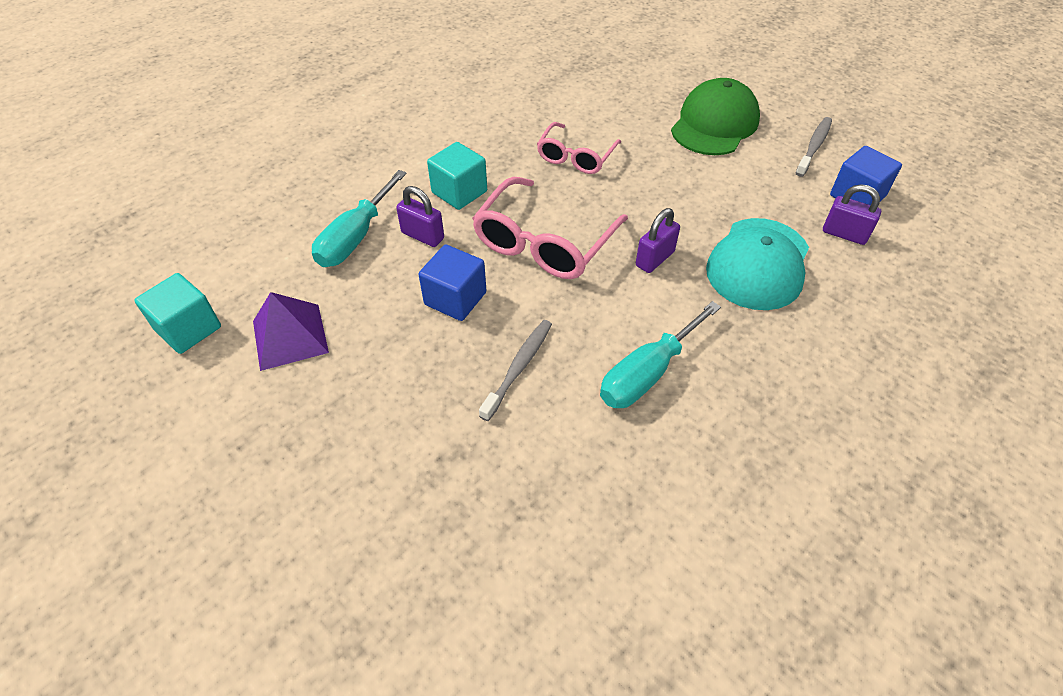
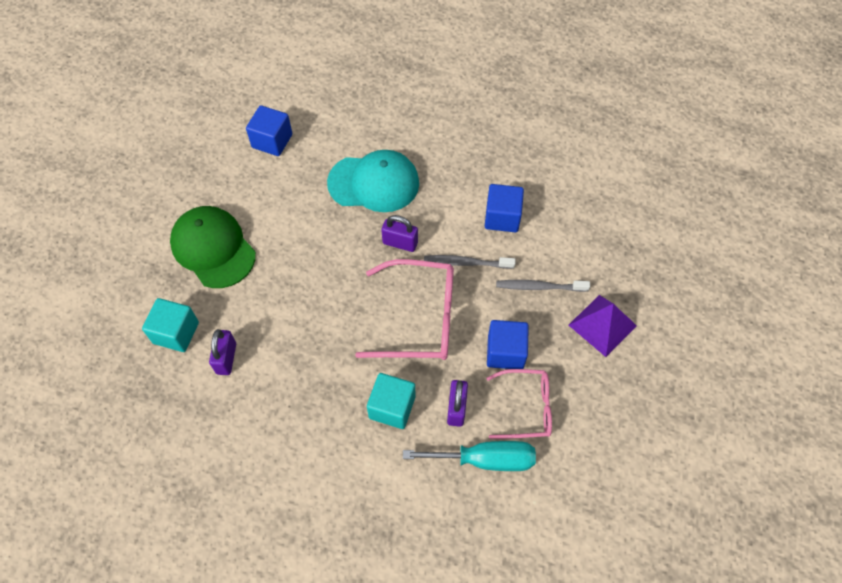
camera: 115 degrees left, 10 degrees up
(188, 329) = (639, 524): turquoise cube -> turquoise cube (176, 333)
(290, 336) = (601, 444): purple pyramid -> purple pyramid (602, 325)
(576, 157) = (304, 336): pink glasses -> pink glasses (526, 408)
(647, 373) = (502, 217): turquoise screwdriver -> blue cube
(714, 124) = (213, 248): green cap -> green cap turned 45 degrees clockwise
(814, 146) = (219, 175): grey toothbrush -> grey toothbrush (466, 263)
(844, 234) = (319, 142): purple padlock -> purple padlock (226, 358)

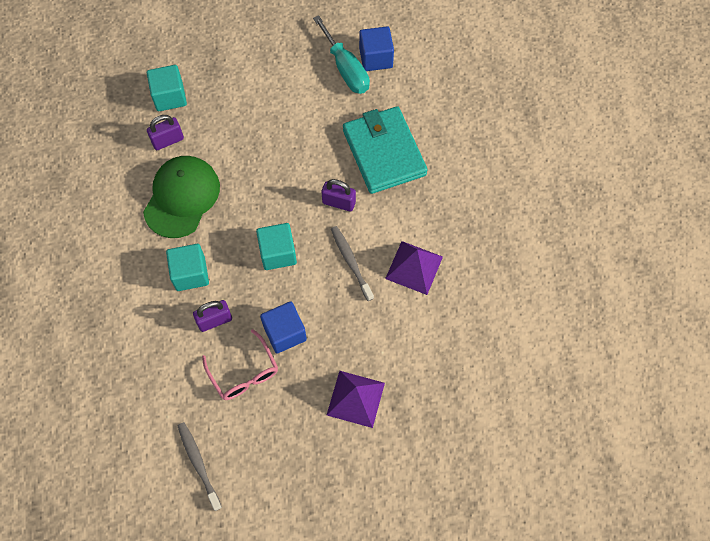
camera: 60 degrees right, 5 degrees up
(213, 248) = (252, 77): green cap -> green cap (182, 197)
(374, 183) = (384, 152): turquoise cap -> turquoise wallet
(400, 243) = (339, 202): purple padlock -> purple padlock turned 60 degrees counterclockwise
(419, 318) = (278, 253): pink glasses -> turquoise cube
(485, 459) = (183, 363): turquoise screwdriver -> turquoise screwdriver (346, 69)
(502, 217) = (414, 267): blue cube -> purple pyramid
(539, 287) = (362, 330): grey toothbrush -> grey toothbrush (198, 464)

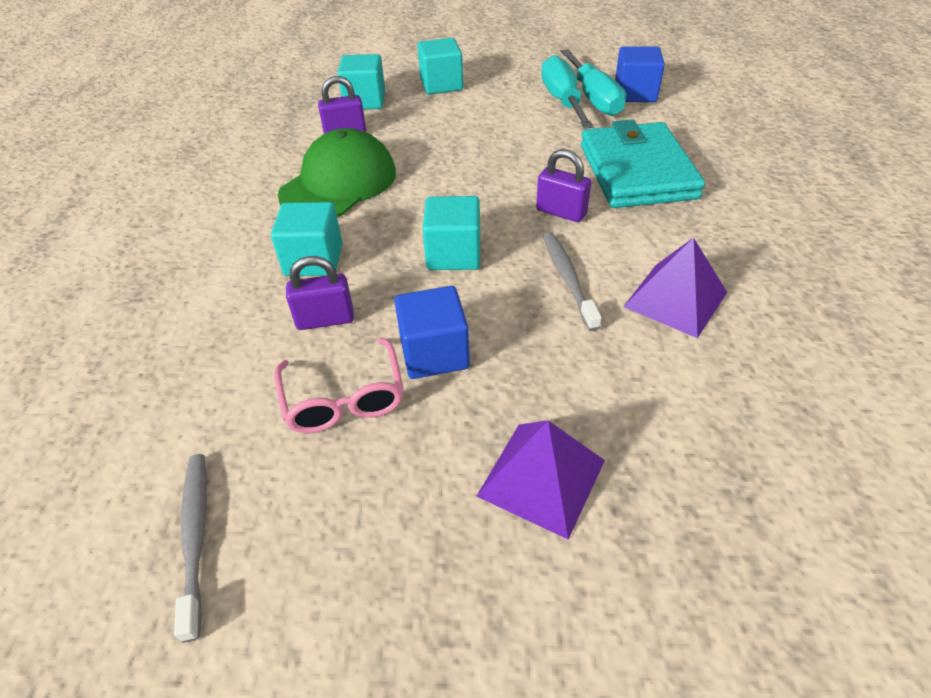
camera: 15 degrees right, 20 degrees down
(224, 66) = (441, 85): none -> turquoise cube
(322, 75) = (562, 100): none -> turquoise screwdriver

